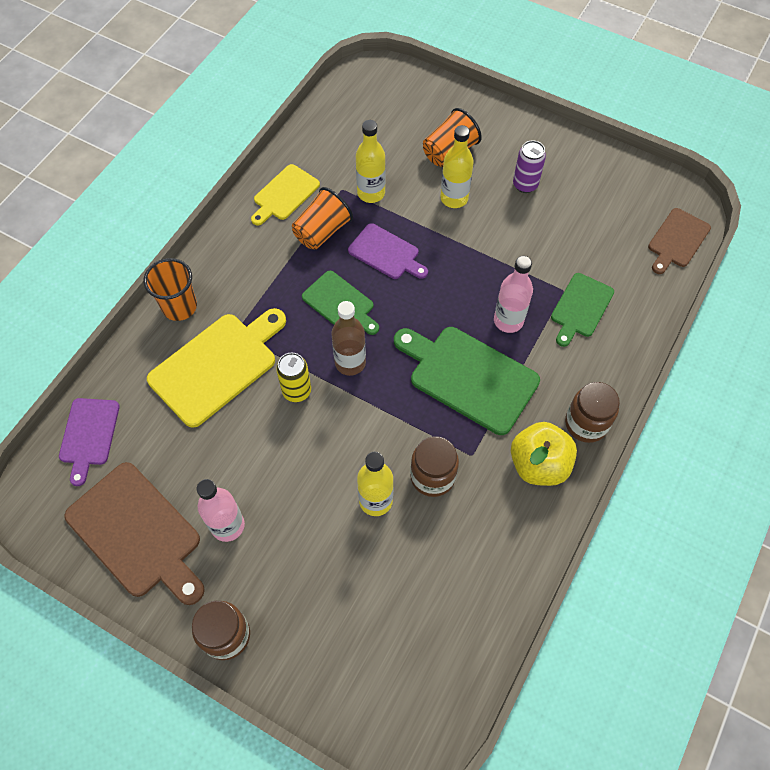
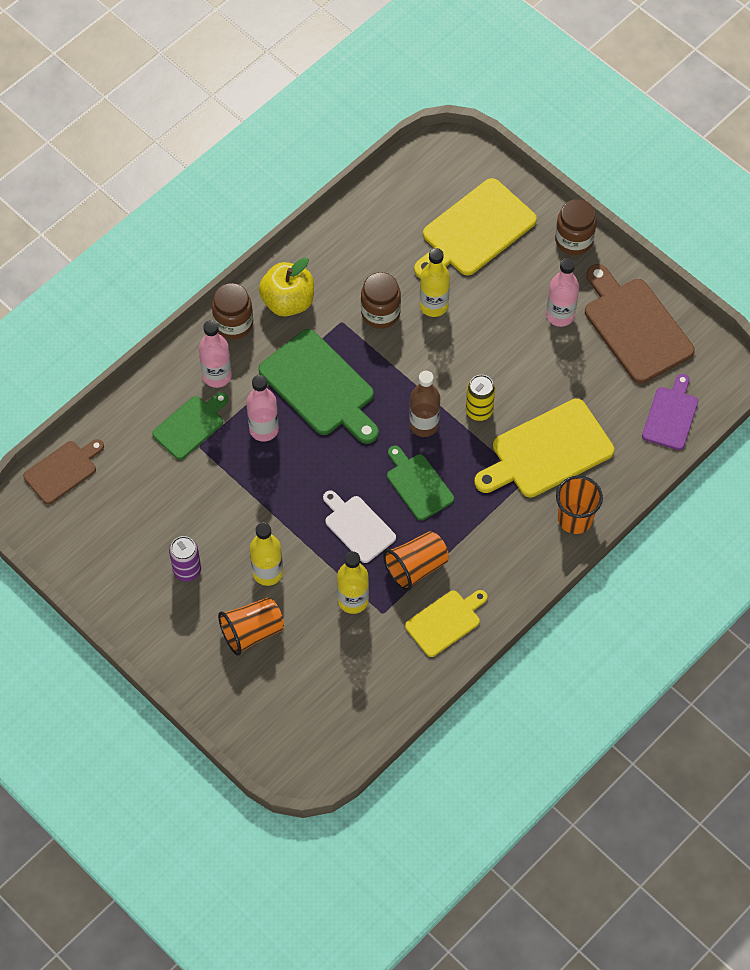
camera: 165 degrees left, 0 degrees up
(352, 615) = (474, 231): none -> yellow cutting board
(386, 253) = (358, 527): purple cutting board -> white cutting board
(577, 363) = (217, 376): none -> pink bottle

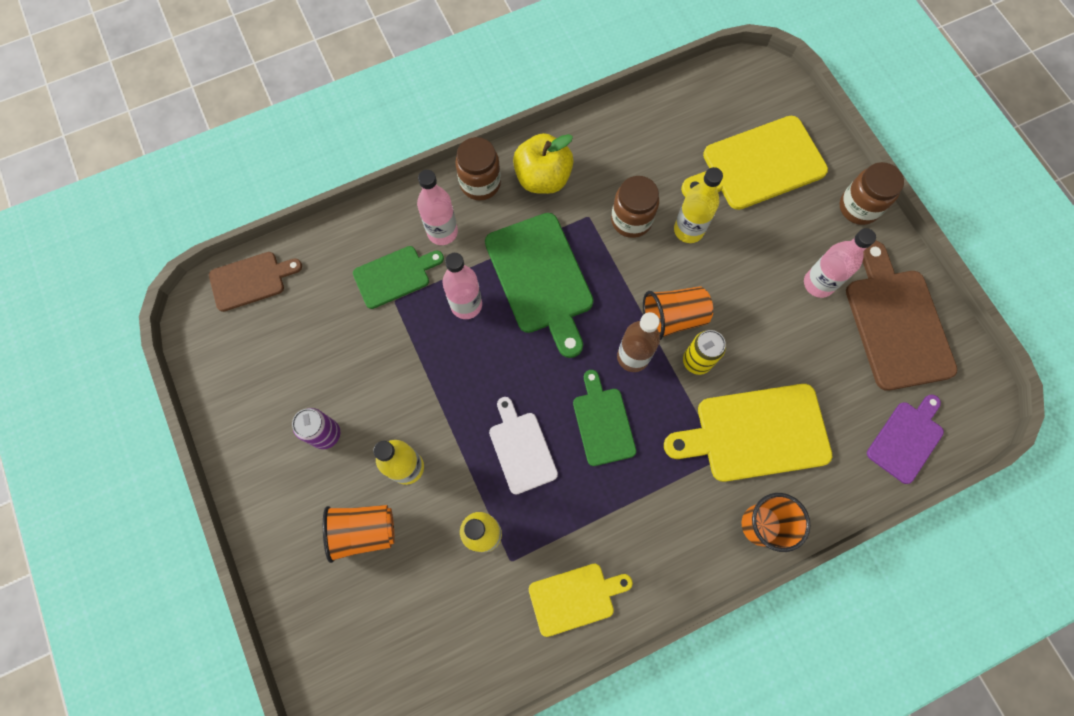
camera: 20 degrees right, 10 degrees up
(416, 567) = (566, 519): orange cup -> orange cup (673, 318)

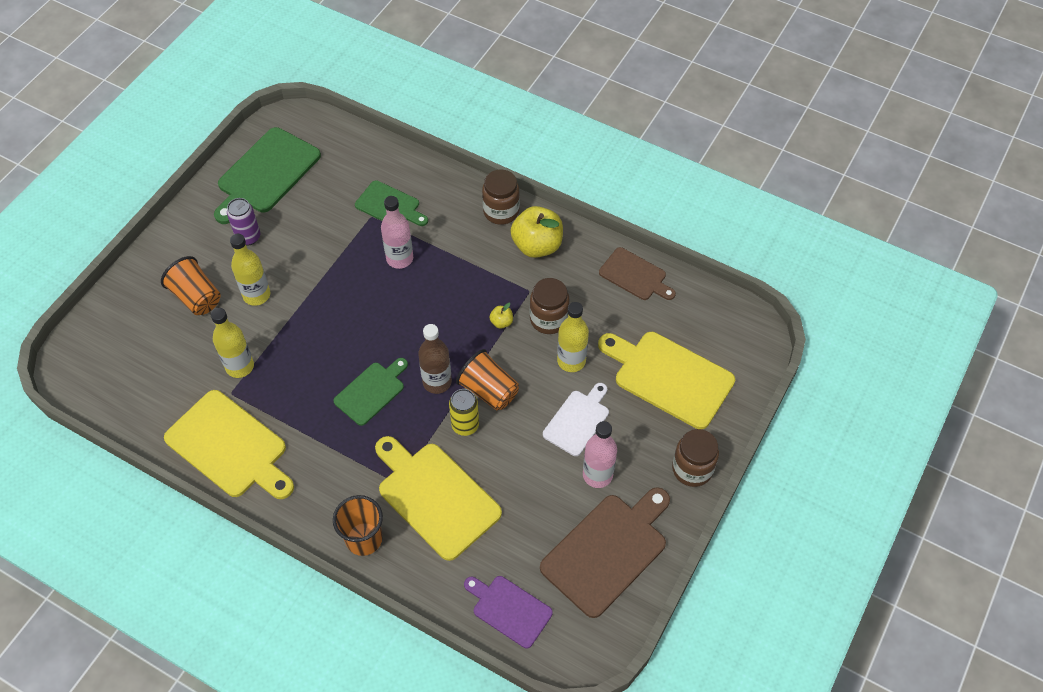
camera: 55 degrees right, 15 degrees down
(251, 280) = (326, 133): brown cutting board -> brown cutting board (635, 275)
(442, 232) = (444, 212): pink bottle -> none
(521, 449) = (316, 353): white cutting board -> white cutting board (578, 420)
(540, 278) = (455, 290): green cutting board -> green cutting board (266, 174)
(575, 598) = (230, 447): yellow cutting board -> yellow cutting board, size x1.68
(606, 261) = (501, 322): none -> yellow apple
(906, 439) = (509, 609): purple cutting board -> purple cutting board turned 150 degrees counterclockwise

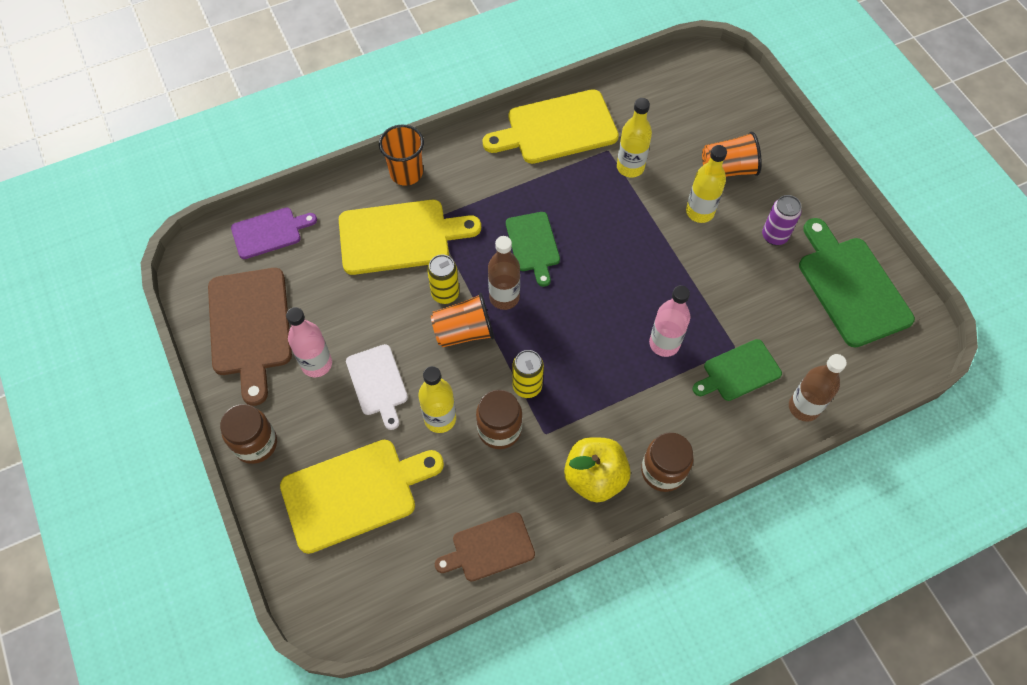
camera: 125 degrees right, 5 degrees up
(391, 160) = (804, 407): none -> brown bottle
(501, 322) = (527, 386): yellow apple -> yellow can

